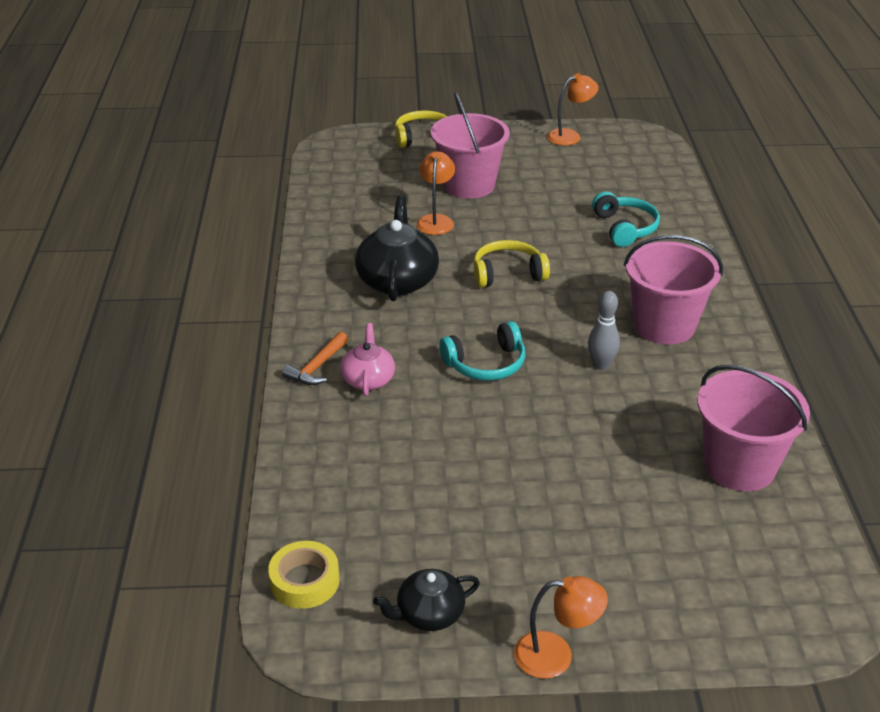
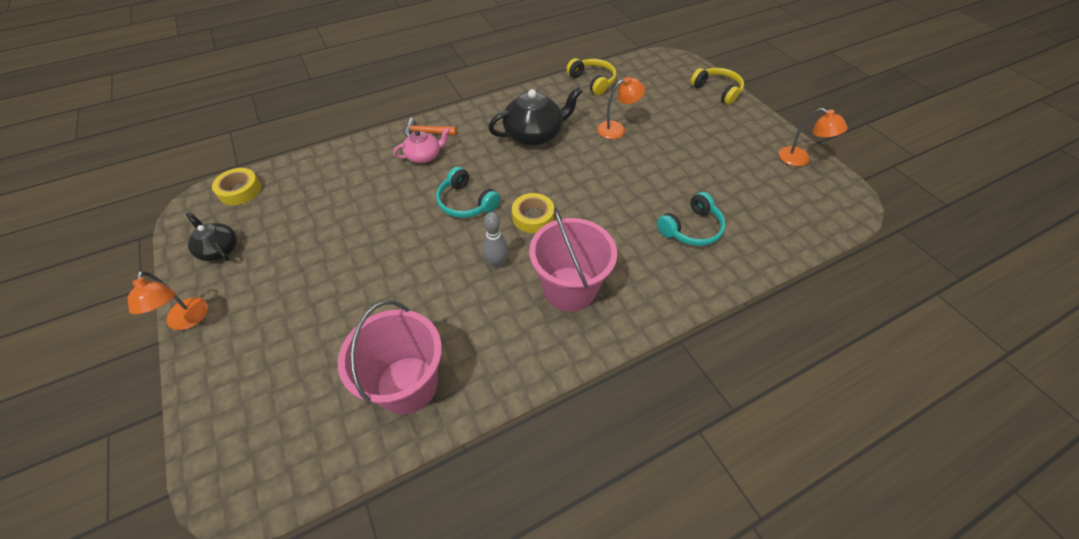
camera: 65 degrees right, 15 degrees up
(469, 185) = (675, 130): pink bucket -> none
(507, 273) = (578, 181): yellow headphones -> yellow headphones (593, 81)
(544, 321) = (533, 217): none -> yellow tape

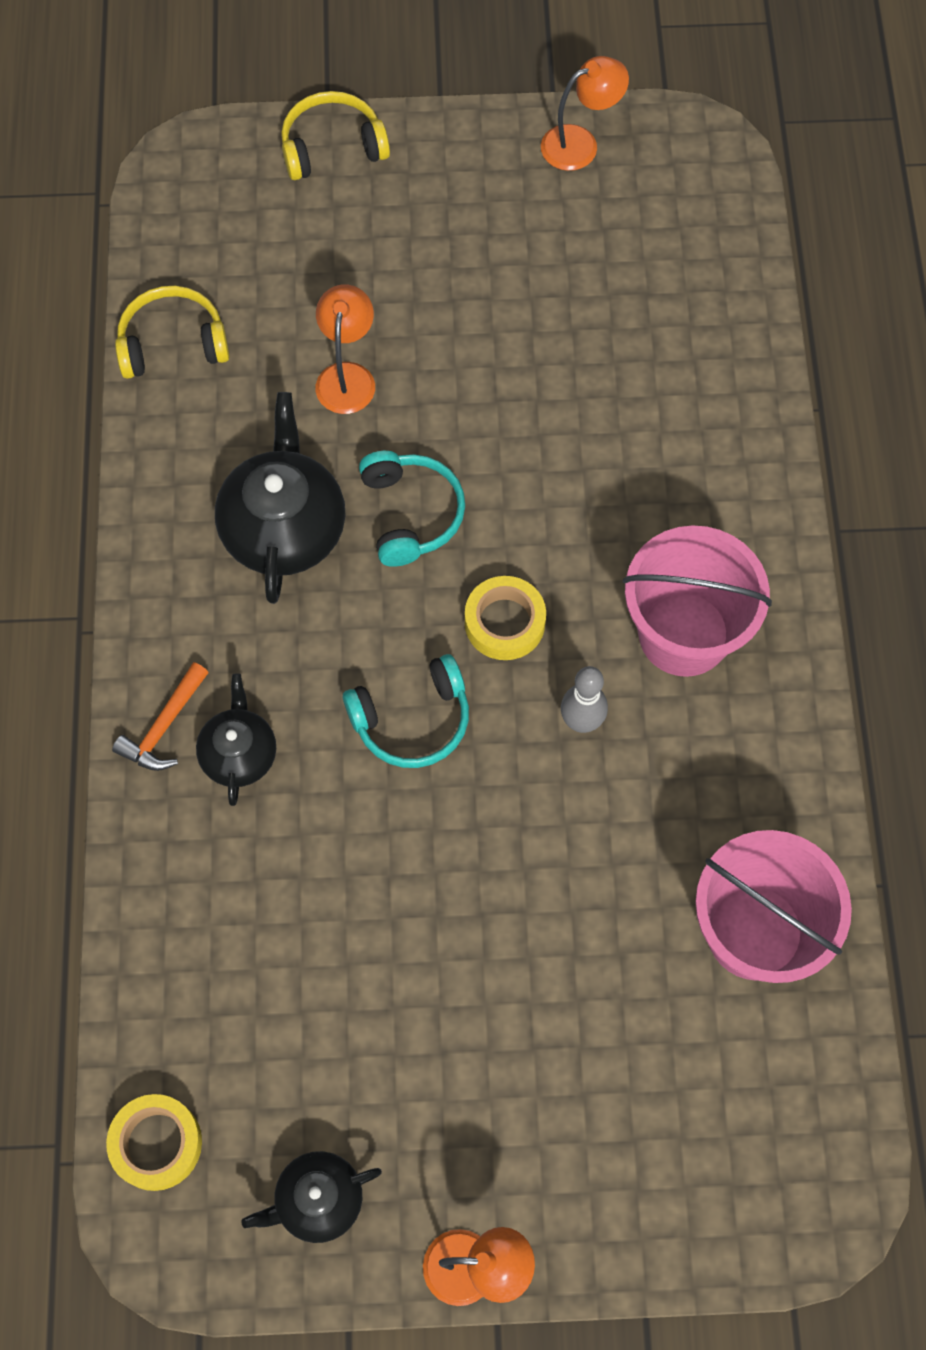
camera: 65 degrees left, 15 degrees up
(424, 156) = (239, 753): pink teapot -> black teapot
(691, 229) = (648, 396): turquoise headphones -> turquoise headphones (411, 514)

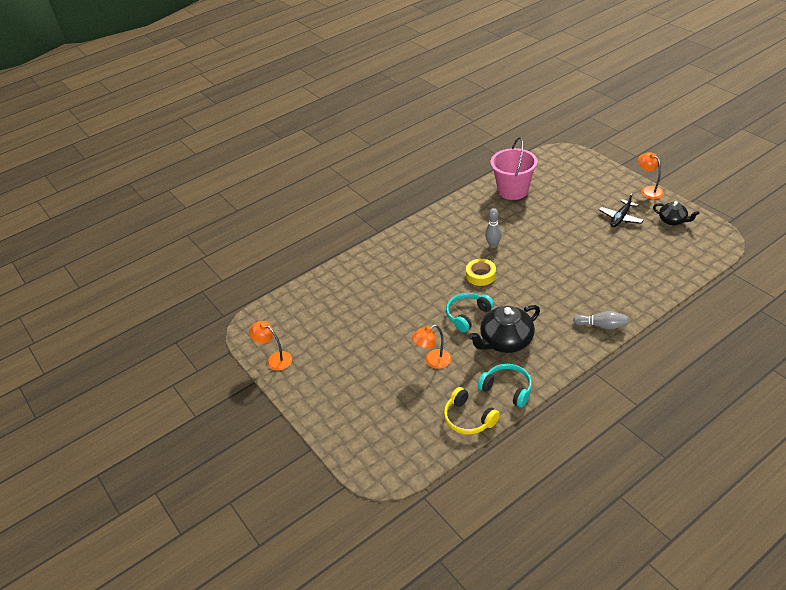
camera: 120 degrees left, 25 degrees down
(156, 1144) = (703, 254): yellow tape -> none
(164, 727) = (601, 325): orange hammer -> grey bowling pin
(239, 753) = (588, 304): black teapot -> none
(332, 146) = (334, 430): yellow headphones -> none
(412, 720) = (533, 276): turquoise headphones -> turquoise headphones (507, 389)
(433, 1085) = (620, 218): none -> black plane
(684, 634) = (444, 241): pink bucket -> none

